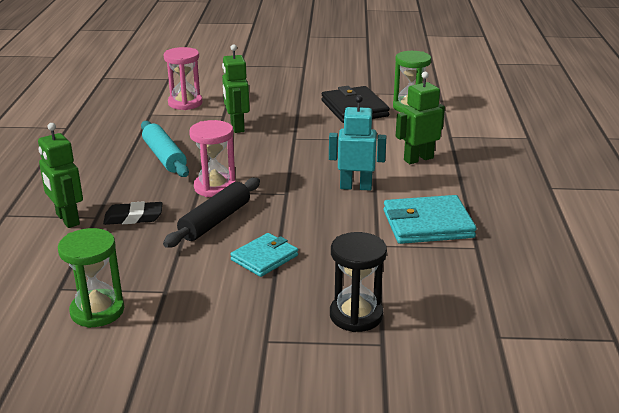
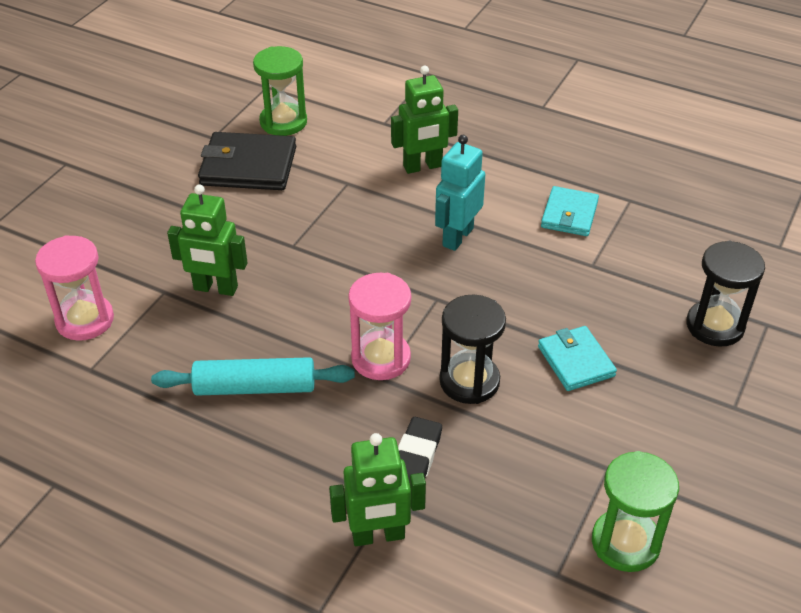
camera: 65 degrees left, 15 degrees up
(215, 221) = (469, 381): black rolling pin -> black hourglass
(418, 159) = (423, 167): green robot -> green robot turned 105 degrees counterclockwise
(427, 224) = (569, 214): turquoise wallet -> turquoise wallet, size x0.64

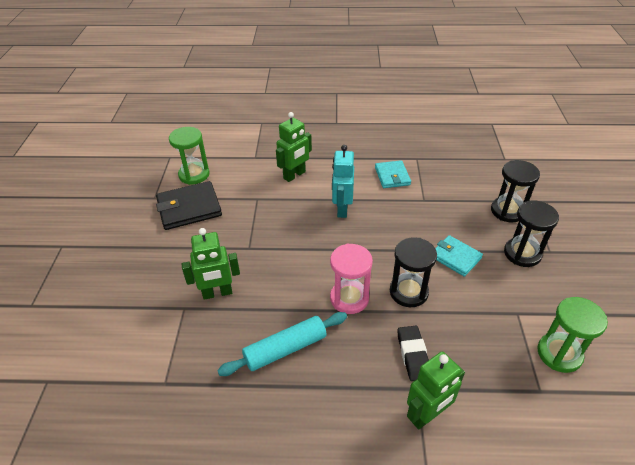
camera: 25 degrees left, 0 degrees up
(85, 320) = (140, 349): pink hourglass -> none
(685, 394) = (522, 254): none -> black hourglass

